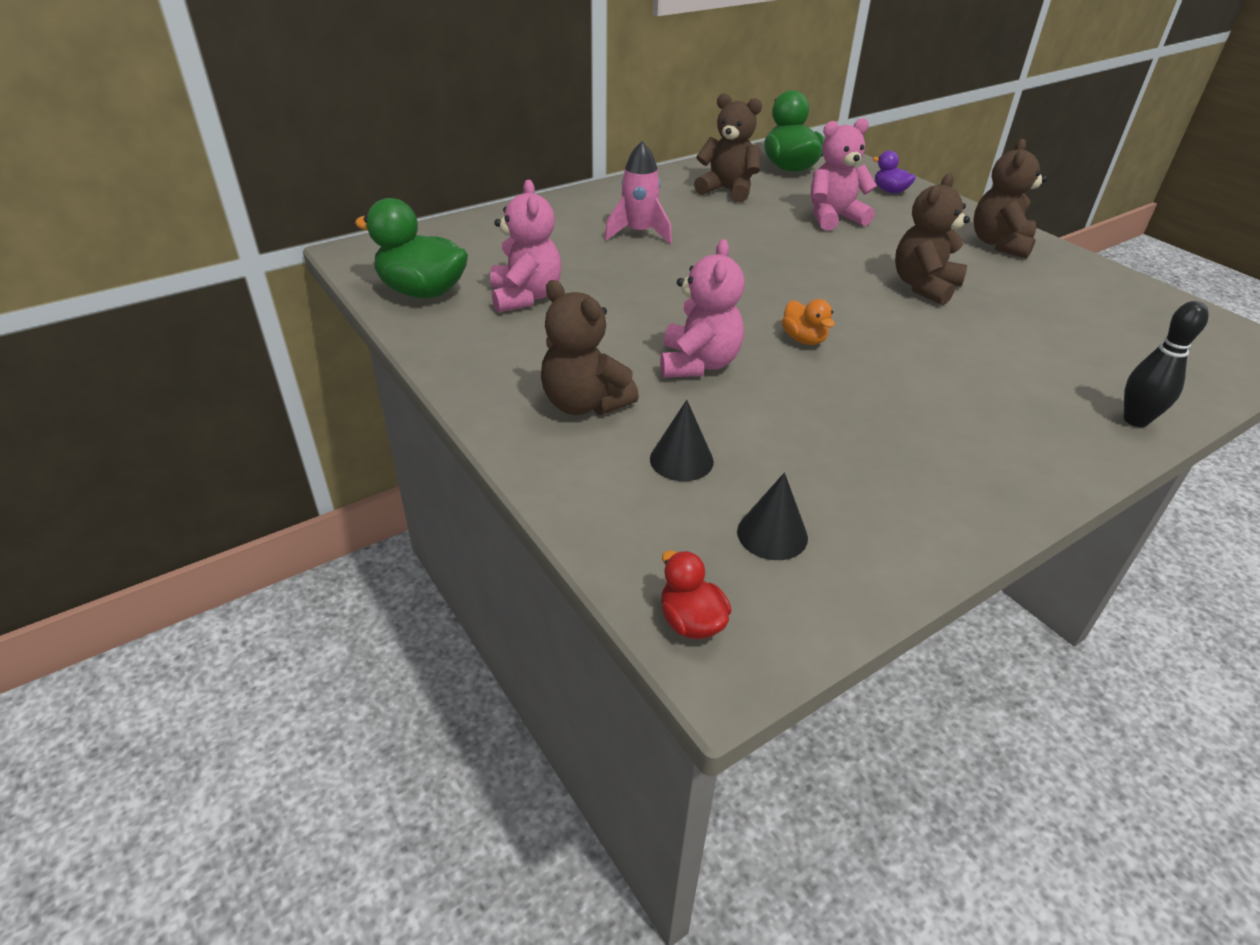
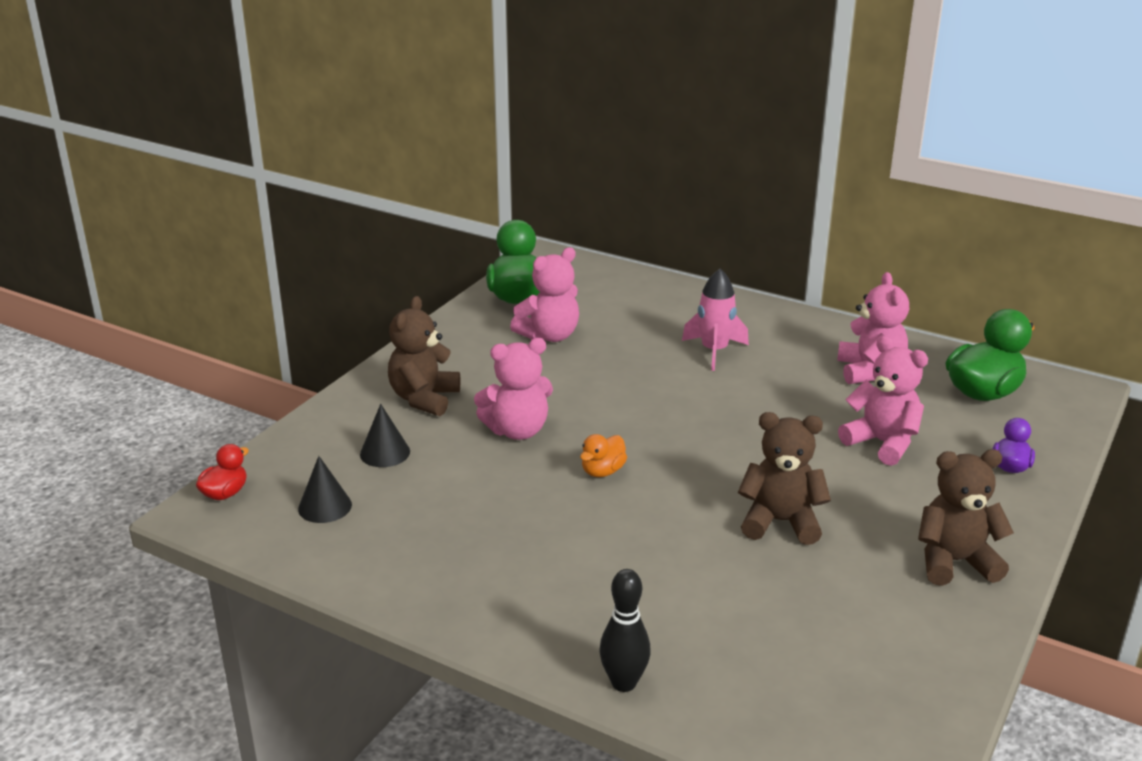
camera: 65 degrees right, 10 degrees down
(727, 190) = (869, 371): brown teddy bear -> pink teddy bear

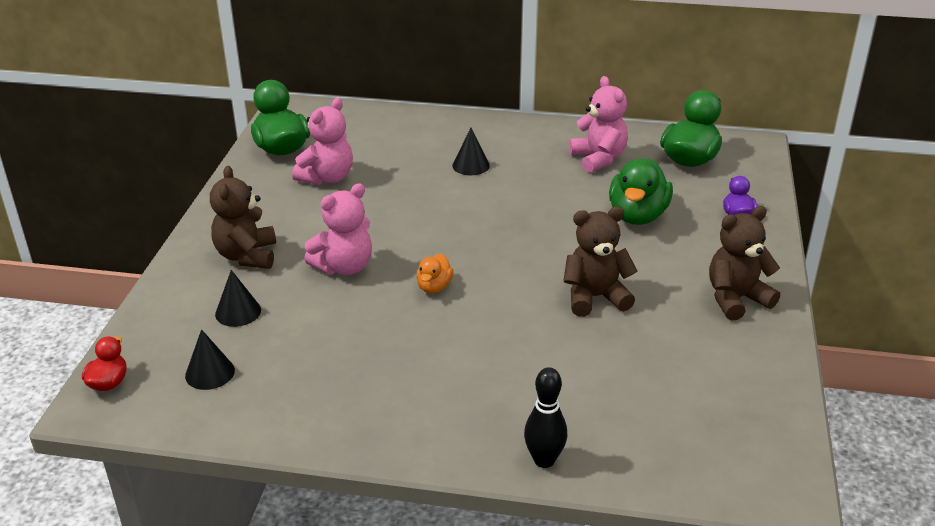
camera: 20 degrees left, 5 degrees up
(714, 351) = (471, 165): pink rocket -> black cone
(882, 443) = (637, 216): pink teddy bear -> green duck

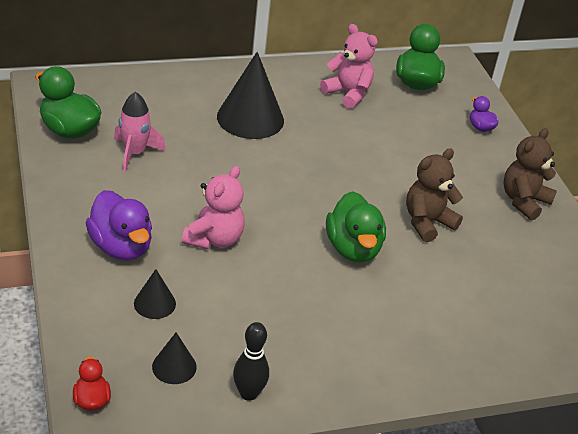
camera: 30 degrees left, 5 degrees up
(247, 256) = (121, 247): brown teddy bear -> purple duck
(327, 178) = (134, 153): pink teddy bear -> pink rocket
(434, 287) = (301, 241): orange duck -> none
(471, 165) = (250, 118): black cone -> black cone, size x2.01
(544, 460) = (480, 369): black bowling pin -> black bowling pin (248, 393)
(637, 216) = (411, 142): green duck -> green duck (353, 248)

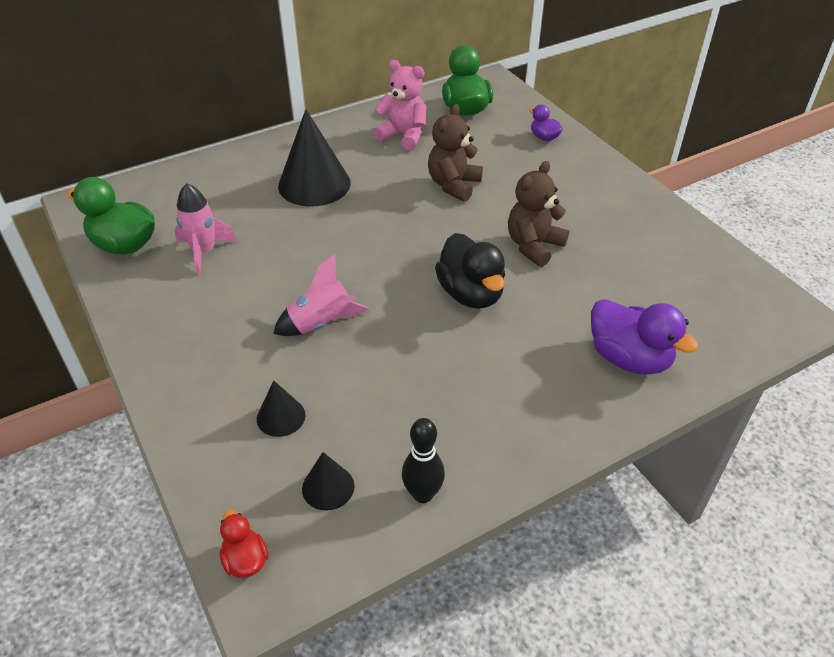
camera: 10 degrees left, 5 degrees up
(121, 247) = (222, 361): purple duck -> purple duck (629, 358)
(214, 239) = (322, 324): pink teddy bear -> pink rocket
(353, 248) = (471, 294): green duck -> black duck
(523, 201) = (616, 199): brown teddy bear -> brown teddy bear (453, 185)

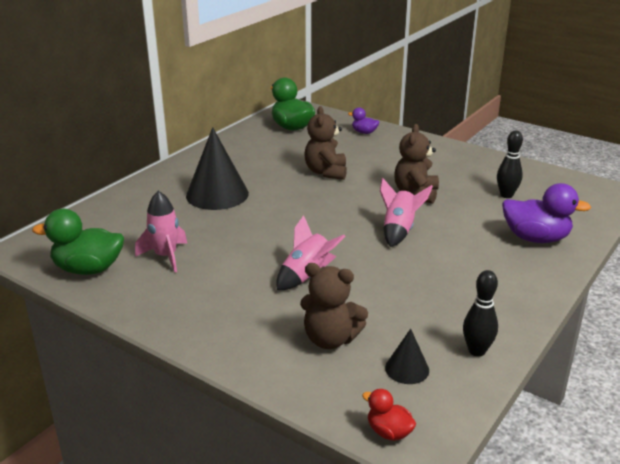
camera: 25 degrees left, 15 degrees down
(281, 417) = (330, 339): black cone -> brown teddy bear
(403, 136) = (259, 151): pink teddy bear -> none
(471, 294) = (399, 230): black duck -> pink rocket
(646, 281) = (506, 195): none -> black bowling pin

